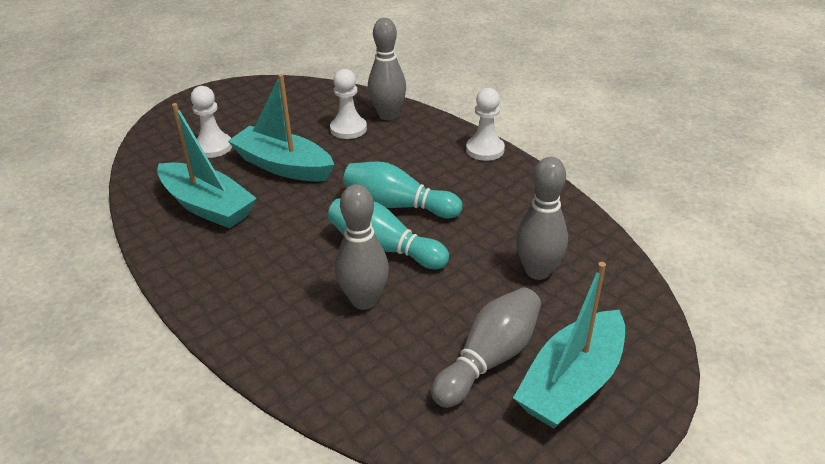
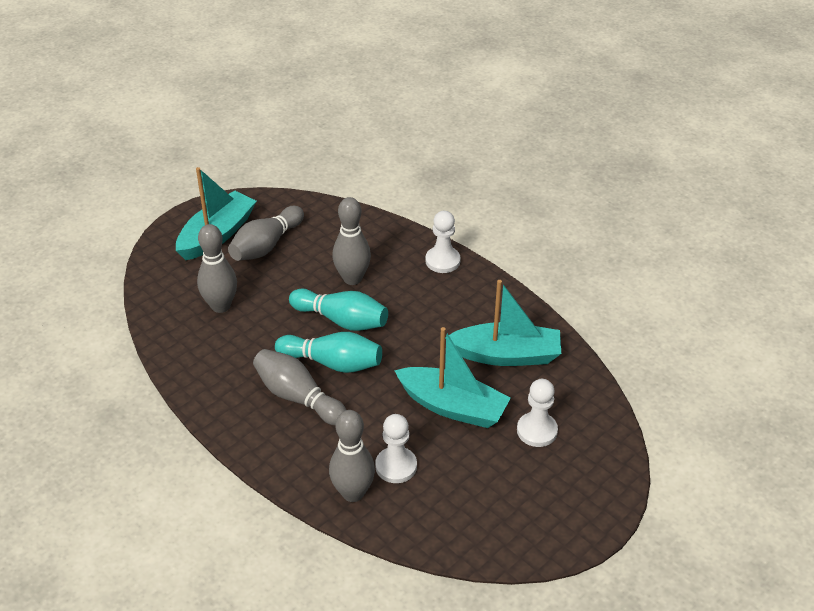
camera: 175 degrees right, 5 degrees up
(207, 206) = (506, 355): turquoise boat -> turquoise boat turned 150 degrees clockwise
(435, 178) = (298, 397): none -> grey bowling pin
(485, 150) = (244, 439): white pawn -> white pawn (442, 261)

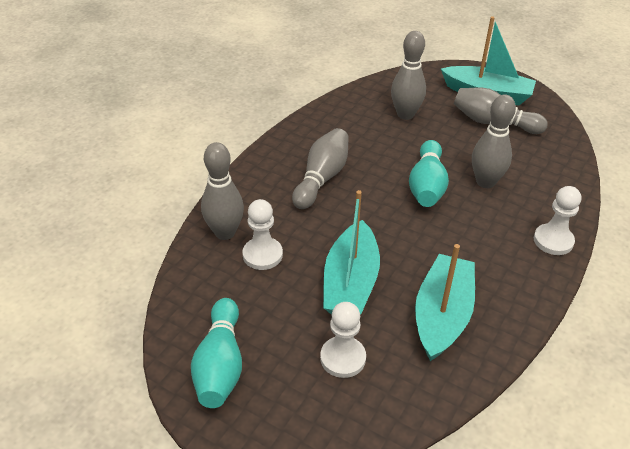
camera: 75 degrees right, 0 degrees up
(332, 363) = (371, 190): turquoise bowling pin -> turquoise bowling pin (220, 365)
(506, 355) = (442, 315): turquoise boat -> turquoise boat turned 150 degrees counterclockwise

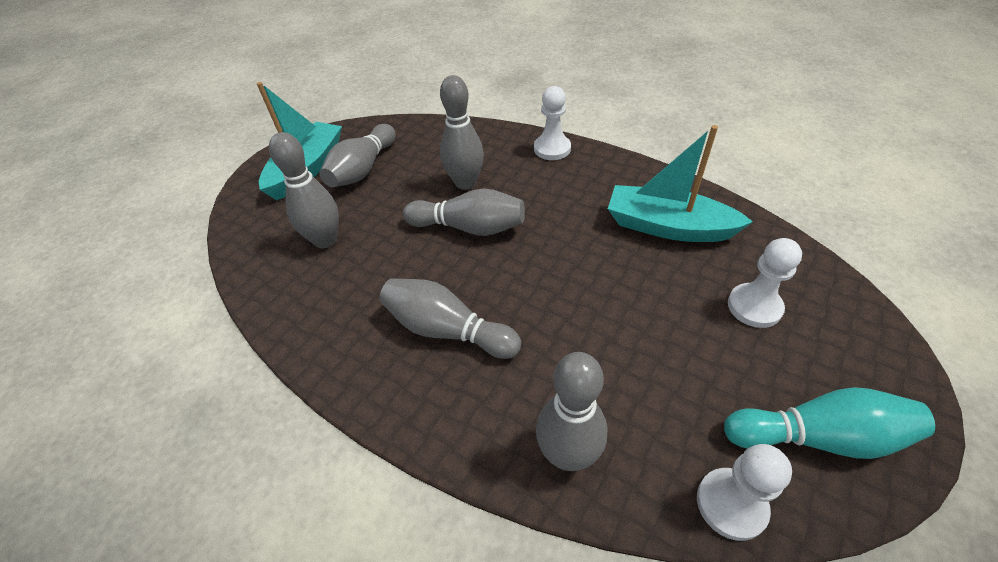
camera: 85 degrees left, 5 degrees up
(262, 255) = (608, 397): white pawn -> white pawn (731, 504)
(350, 283) = (640, 299): turquoise boat -> none
(427, 186) = (469, 228): turquoise bowling pin -> grey bowling pin

